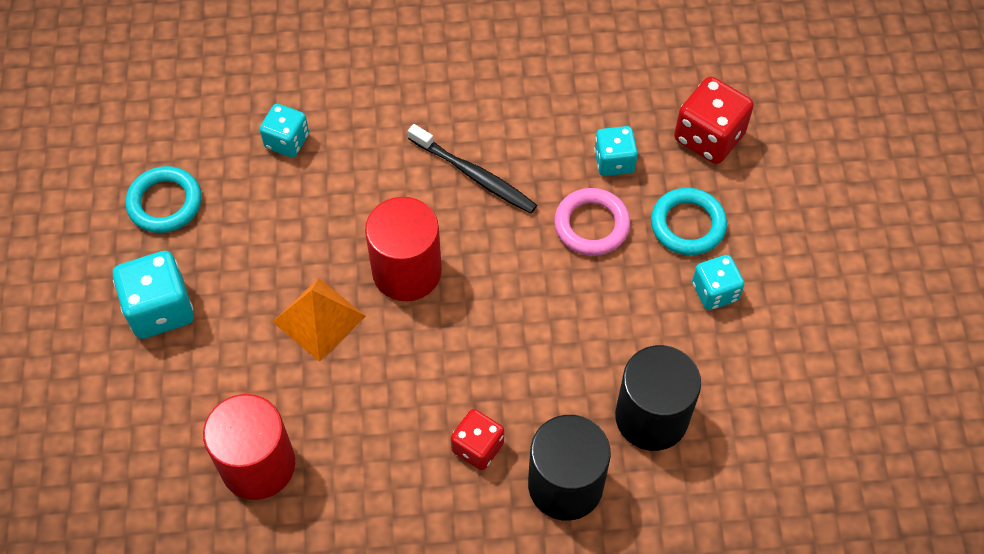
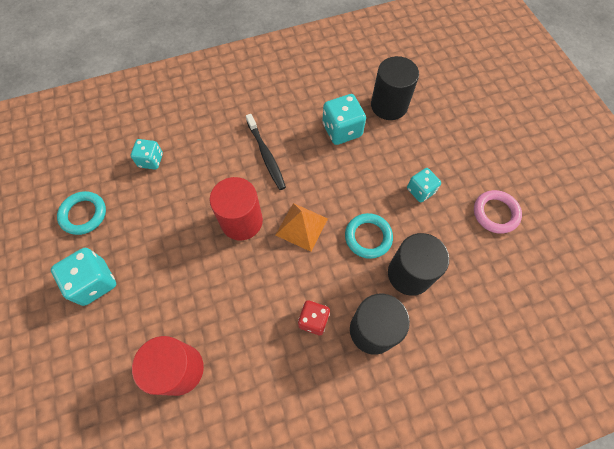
camera: 15 degrees left, 5 degrees up
(319, 319) = (196, 263): orange pyramid -> orange pyramid (302, 226)
(475, 175) = (266, 155): black toothbrush -> black toothbrush turned 45 degrees clockwise
(591, 225) = (340, 169): pink ring -> pink ring (495, 213)
(614, 161) = (342, 130): turquoise dice -> turquoise dice, size x1.56
(687, 225) = (393, 156): turquoise ring -> turquoise ring (368, 237)
(709, 137) = (389, 105): red dice -> black cylinder

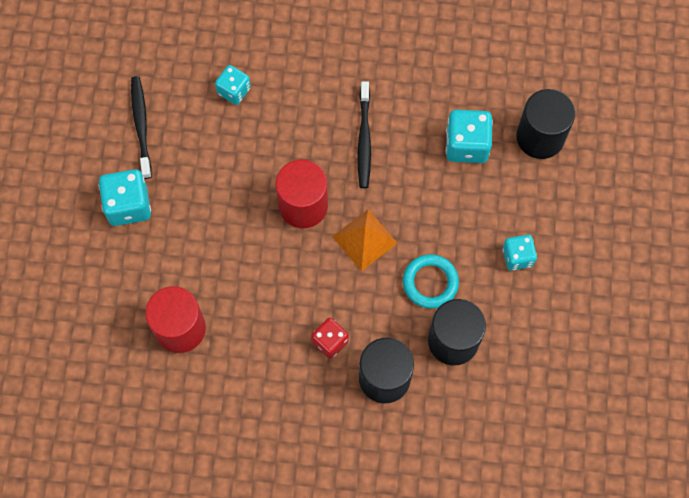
camera: 25 degrees right, 5 degrees up
(84, 214) = (141, 125): turquoise ring -> black toothbrush
(495, 213) = (587, 319): pink ring -> none

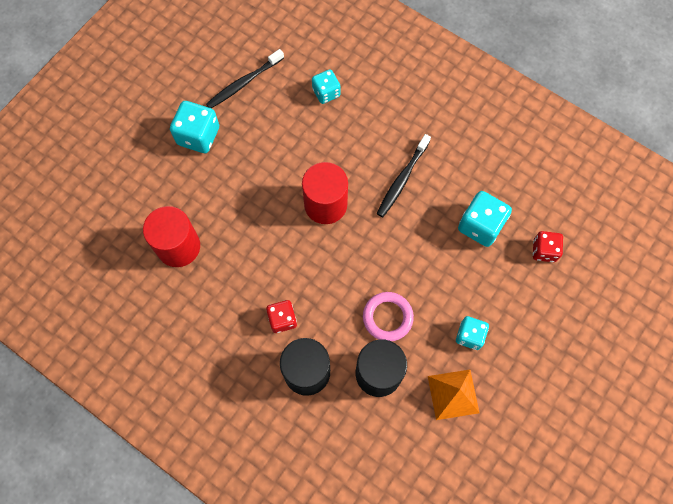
camera: 30 degrees right, 0 degrees up
(141, 125) = (243, 83): black toothbrush -> black toothbrush turned 150 degrees counterclockwise
(364, 239) = (356, 256): orange pyramid -> orange pyramid (453, 394)
(430, 282) = (387, 317): turquoise ring -> pink ring
(540, 137) = (544, 251): black cylinder -> red dice

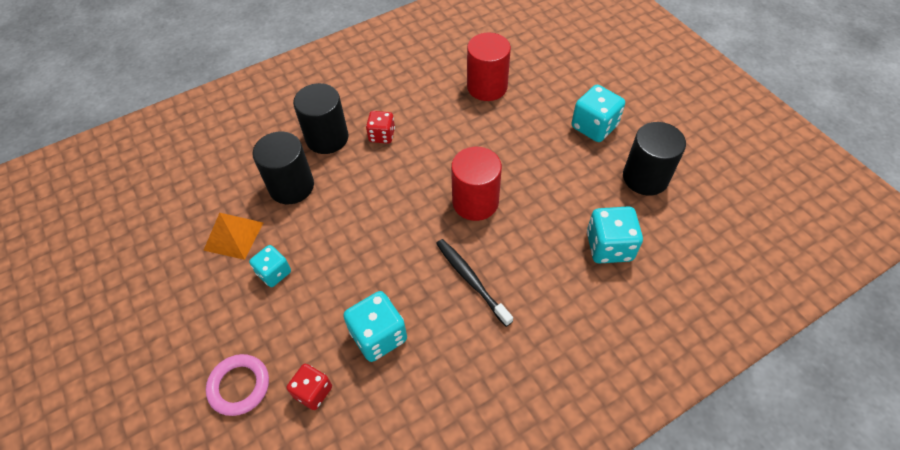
camera: 115 degrees right, 15 degrees down
(243, 83) = (645, 177): black toothbrush -> black cylinder
(326, 93) = (609, 247): turquoise dice -> turquoise dice, size x1.56
(387, 317) = (335, 212): pink ring -> pink ring (239, 386)

